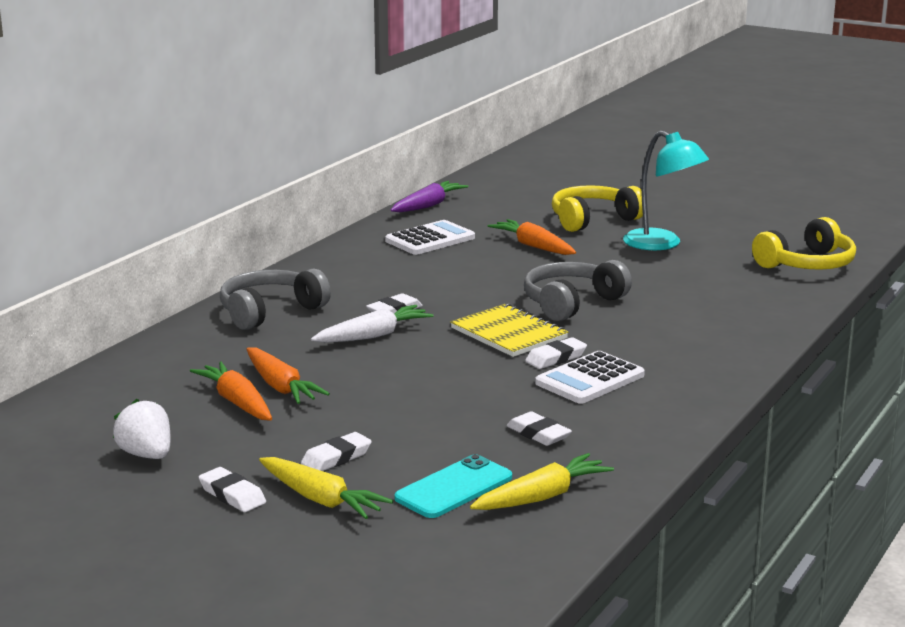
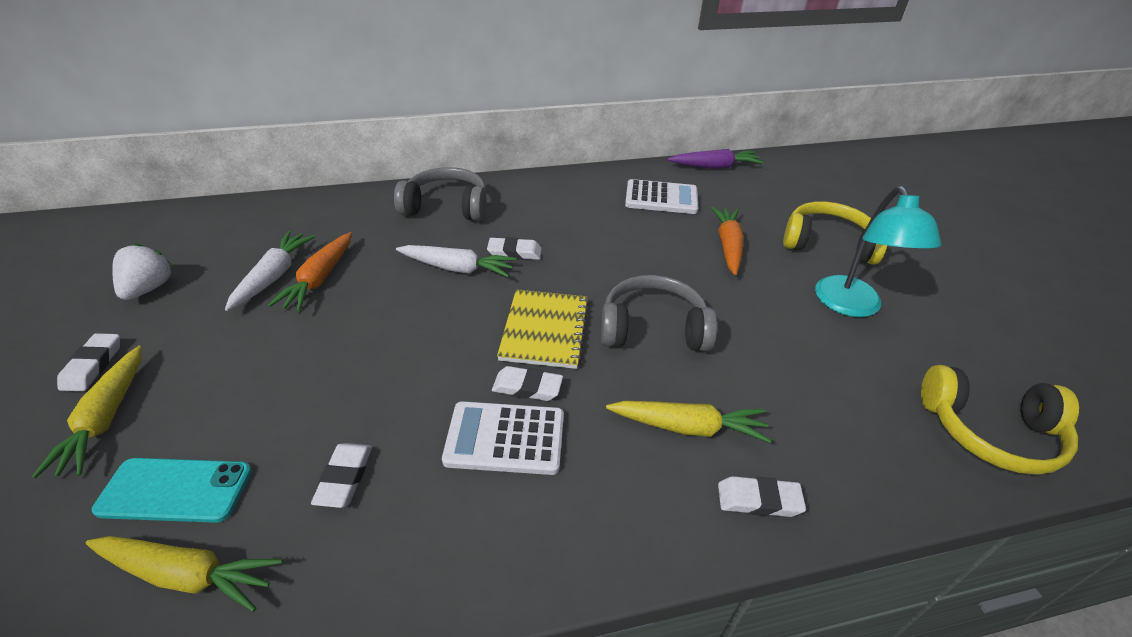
camera: 45 degrees right, 20 degrees up
(237, 402) = (274, 276): orange carrot -> white carrot
(336, 458) = (201, 379): white eraser -> white eraser (758, 500)
(672, 329) = (688, 427): none -> yellow carrot

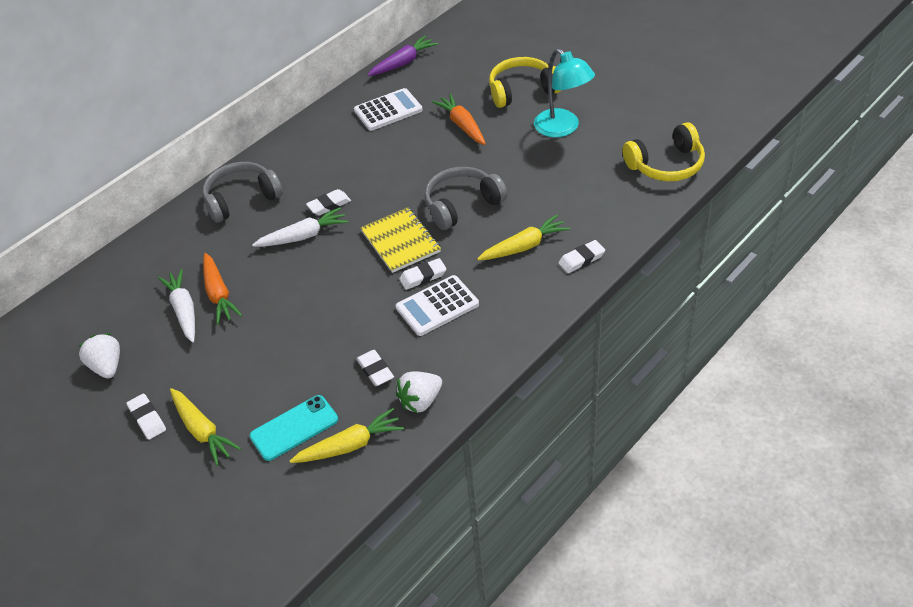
camera: 30 degrees left, 5 degrees up
(339, 574) = (420, 401): none -> white strawberry

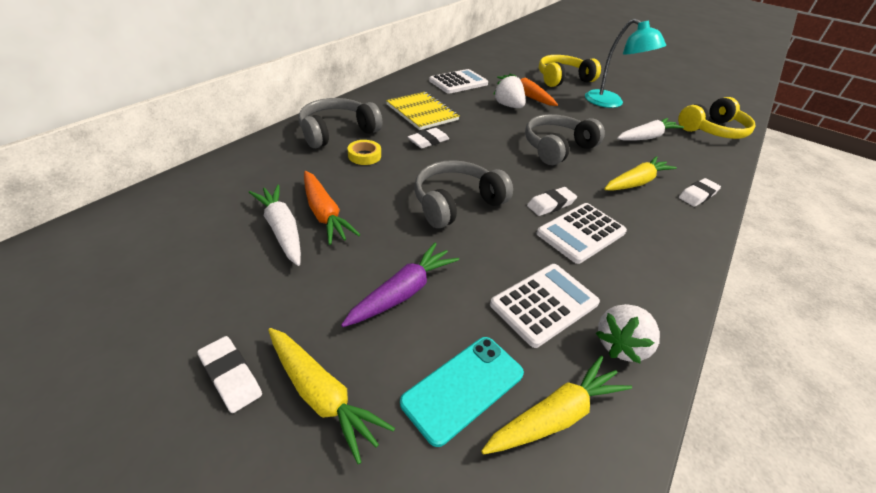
camera: 15 degrees left, 5 degrees down
(107, 366) = (171, 296): white strawberry -> white strawberry (508, 106)
(263, 228) = (364, 156): none -> yellow tape
(303, 236) = (409, 164): white carrot -> white carrot (646, 137)
(334, 278) = (456, 203): none -> grey headphones
(375, 370) = (544, 304): white eraser -> white calculator
(401, 241) = (512, 173): yellow notebook -> yellow notebook (422, 112)
(403, 63) = (458, 57): purple carrot -> purple carrot (402, 292)

